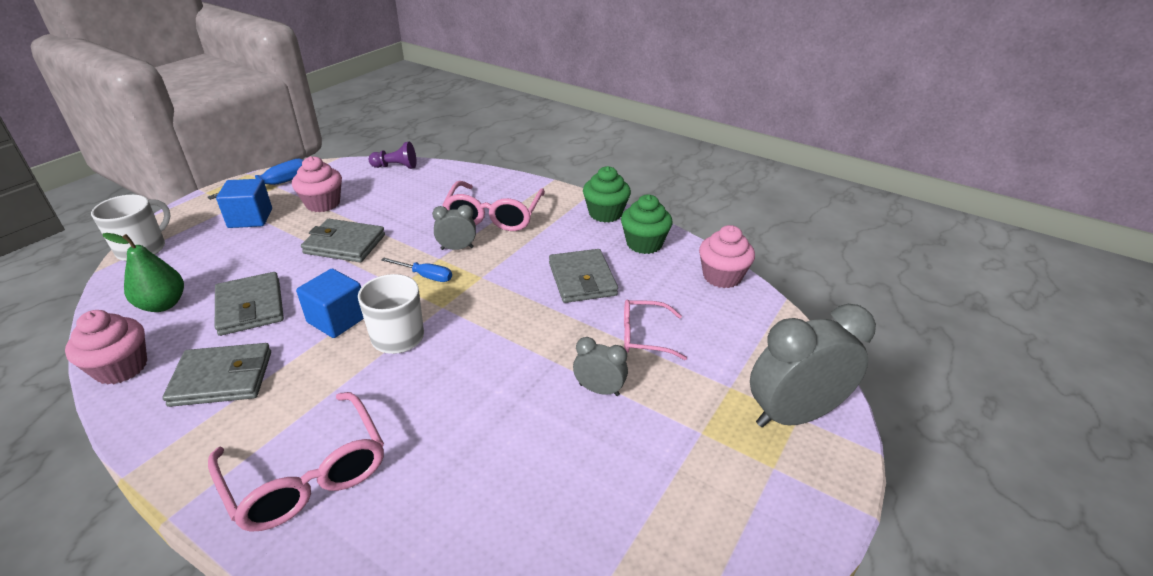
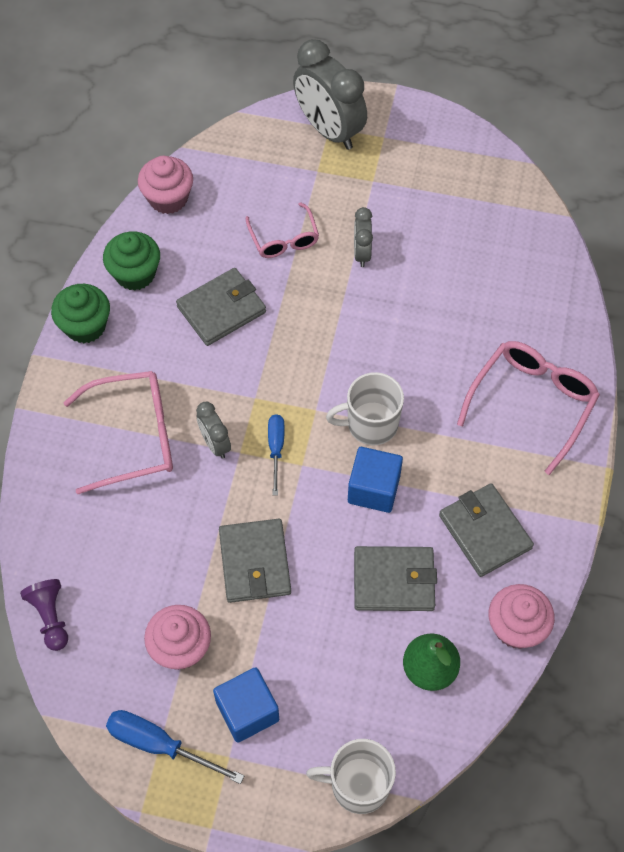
camera: 110 degrees left, 25 degrees up
(250, 307) = (394, 581): grey wallet -> grey wallet turned 45 degrees clockwise

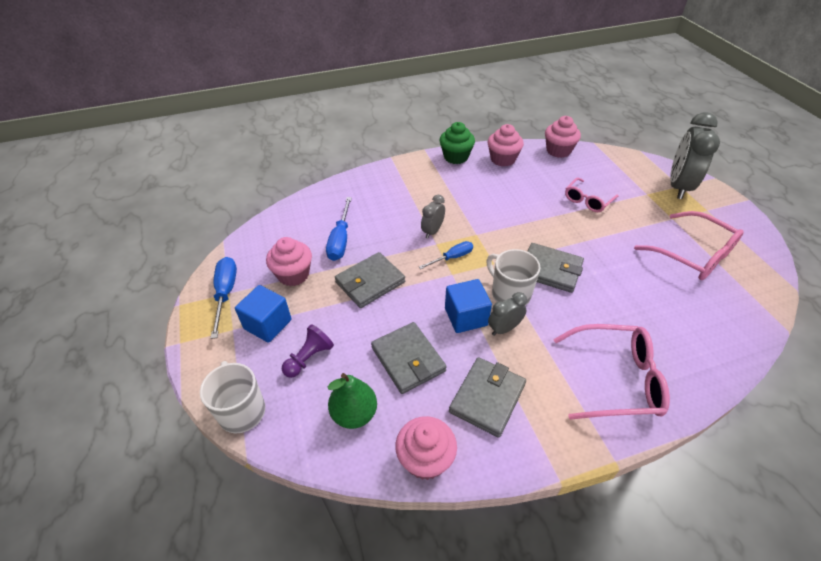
camera: 60 degrees right, 15 degrees down
(50, 617) = (281, 217): purple pawn -> purple pawn (309, 358)
(134, 437) = (409, 200): pink glasses -> pink glasses (693, 254)
(135, 274) = (503, 159): green cupcake -> pink cupcake
(154, 561) = (340, 240): none -> blue screwdriver
(221, 309) = (517, 197): grey wallet -> grey wallet (550, 270)
(362, 253) = (620, 236): grey clock -> grey clock (504, 329)

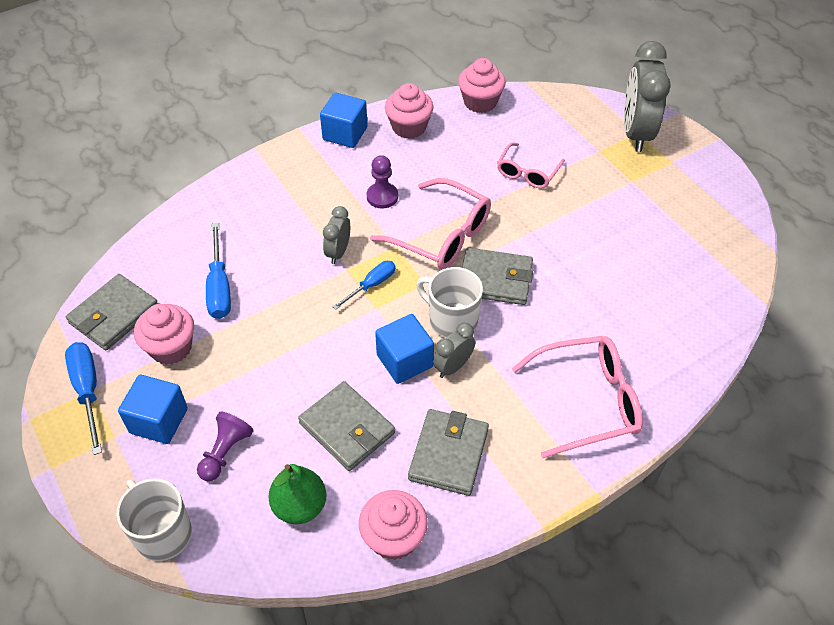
camera: 15 degrees left, 5 degrees up
(370, 282) = (275, 339): grey wallet -> grey wallet (114, 315)
(456, 157) = (345, 133): green cupcake -> blue cube
(473, 200) = (382, 196): none -> purple pawn
(693, 254) = (660, 227): pink glasses -> pink glasses (441, 235)

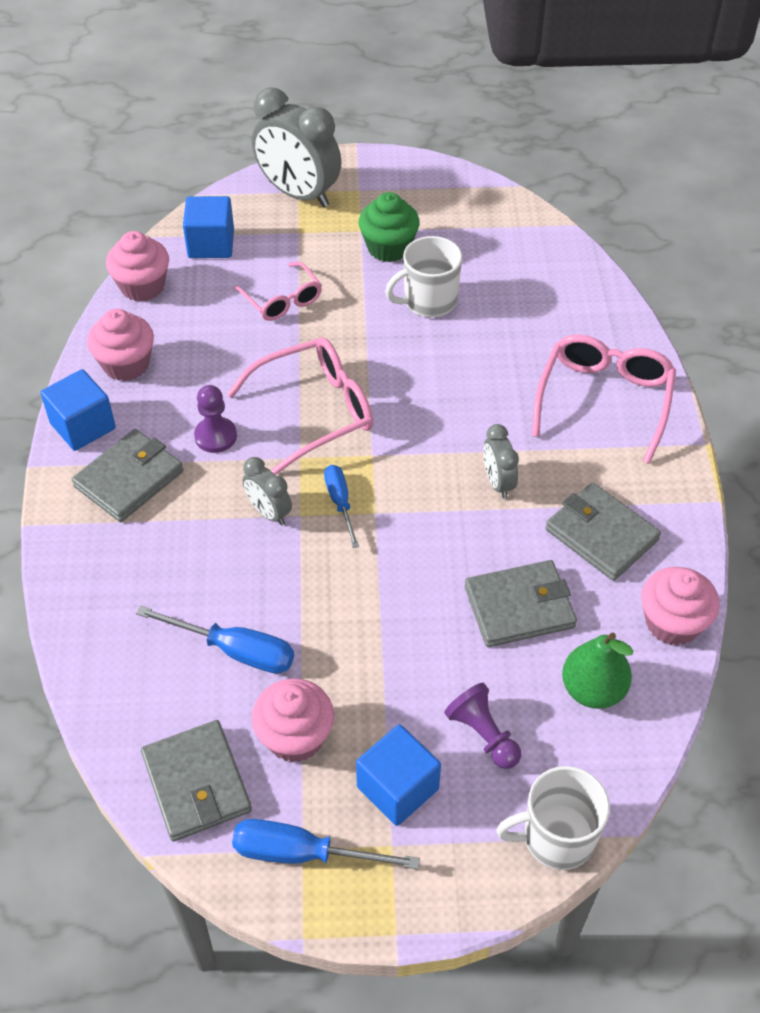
camera: 60 degrees left, 0 degrees up
(404, 361) = (464, 519): blue cube -> blue cube (211, 244)
(451, 320) = (438, 456): white mug -> white mug (428, 301)
(495, 279) = (409, 396): grey wallet -> grey wallet (129, 479)
(630, 204) = (388, 247): none -> green cupcake

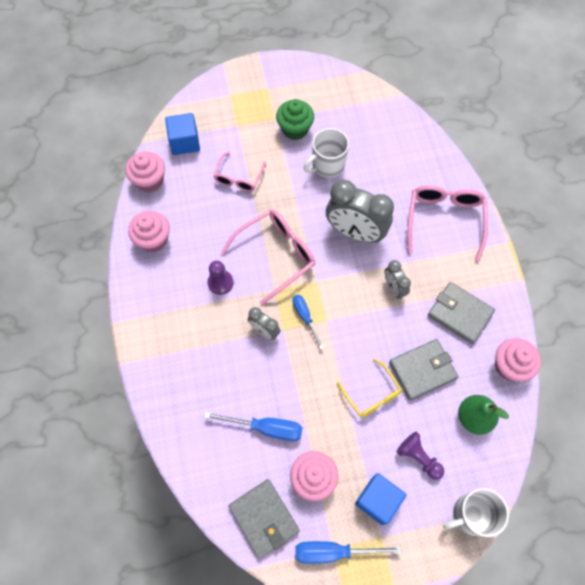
camera: 10 degrees left, 15 degrees up
(83, 426) = (138, 288): blue cube -> none
(129, 479) = (175, 321): grey wallet -> none
(282, 300) = (238, 178): pink glasses -> pink glasses turned 60 degrees clockwise
(298, 194) = (231, 96): grey clock -> grey clock (355, 232)
(425, 629) = (371, 394): none -> yellow glasses

